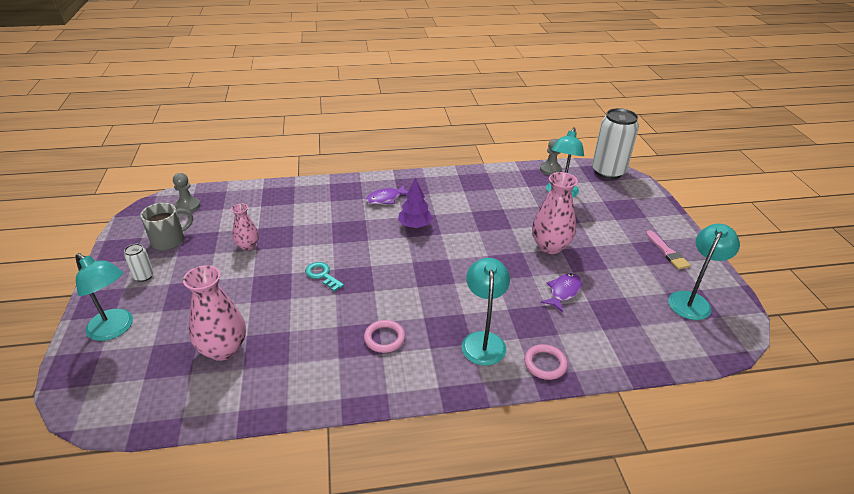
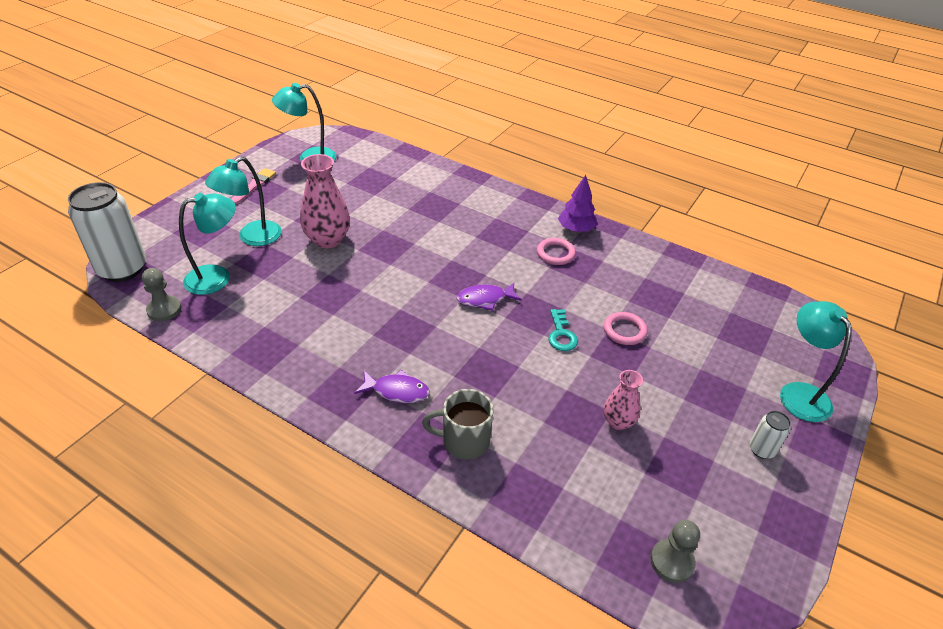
camera: 140 degrees left, 5 degrees up
(169, 240) = (718, 496): grey mug -> grey mug (464, 441)
(223, 349) = (695, 316): pink vase -> none
(415, 225) = (412, 333): purple tree -> purple tree (576, 229)
(483, 340) = (485, 215): turquoise lamp -> turquoise lamp (252, 238)
(545, 364) = (464, 184): pink ring -> pink ring (624, 331)
(563, 292) = (381, 208): purple fish -> purple fish (485, 299)

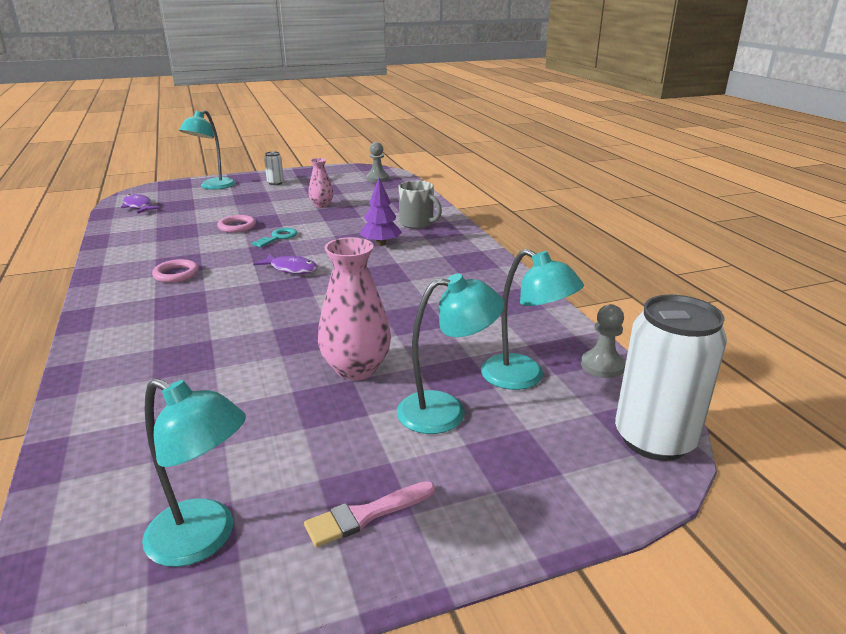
camera: 140 degrees left, 15 degrees down
(217, 277) = (523, 377): turquoise lamp -> turquoise lamp turned 150 degrees counterclockwise
(397, 391) = (431, 250): purple fish -> purple fish (138, 206)
(576, 229) = (117, 283): purple tree -> purple tree (381, 244)

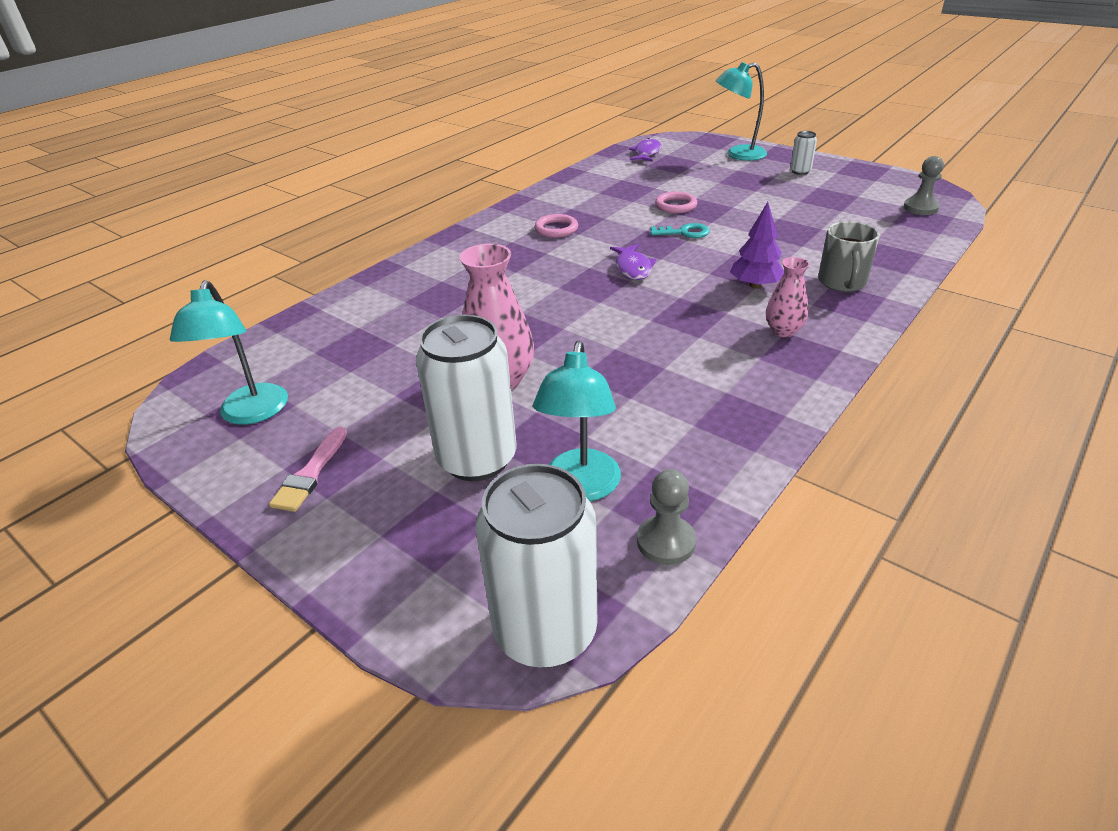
camera: 60 degrees right, 10 degrees up
(321, 205) = (790, 216): pink vase -> pink vase (783, 331)
(365, 515) = (310, 473): pink brush -> pink brush turned 105 degrees counterclockwise
(446, 411) = (477, 459): turquoise lamp -> white can

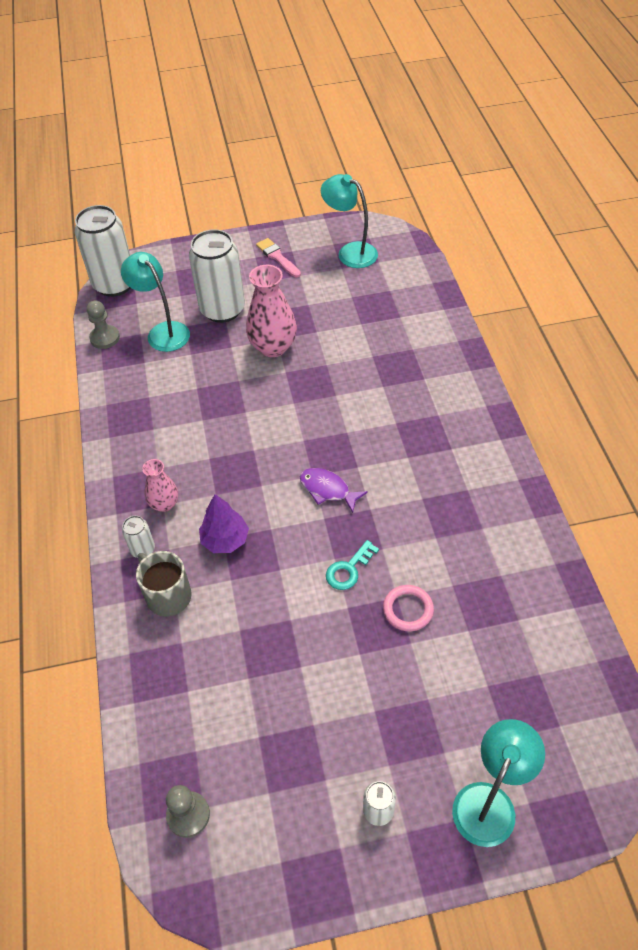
camera: 130 degrees right, 15 degrees up
(556, 229) = (446, 489): pink ring -> none
(646, 153) = (580, 707): purple fish -> none
(837, 315) = (143, 549): none -> white can

